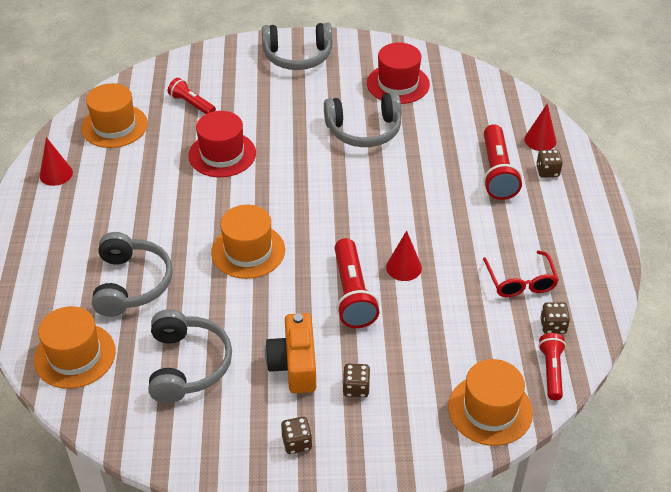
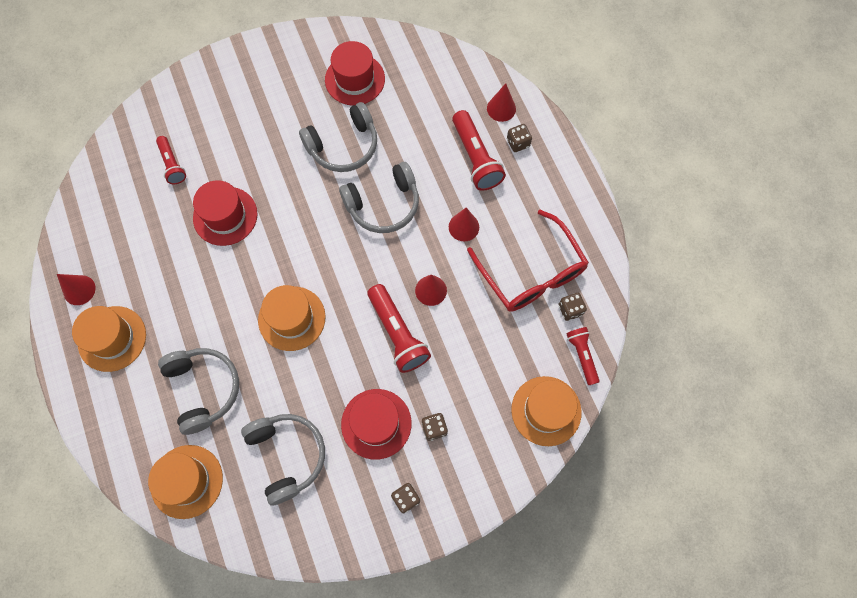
camera: 20 degrees left, 25 degrees up
(114, 126) = (109, 214): orange hat -> orange hat (112, 338)
(192, 104) = (172, 164): red flashlight -> red flashlight turned 135 degrees counterclockwise
(294, 365) = (376, 423): orange camera -> red hat
(297, 56) = (249, 73): grey headphones -> grey headphones (383, 205)
(461, 224) = (463, 227): none -> red cone
(520, 282) = (531, 273): red glasses -> red glasses, size x1.70

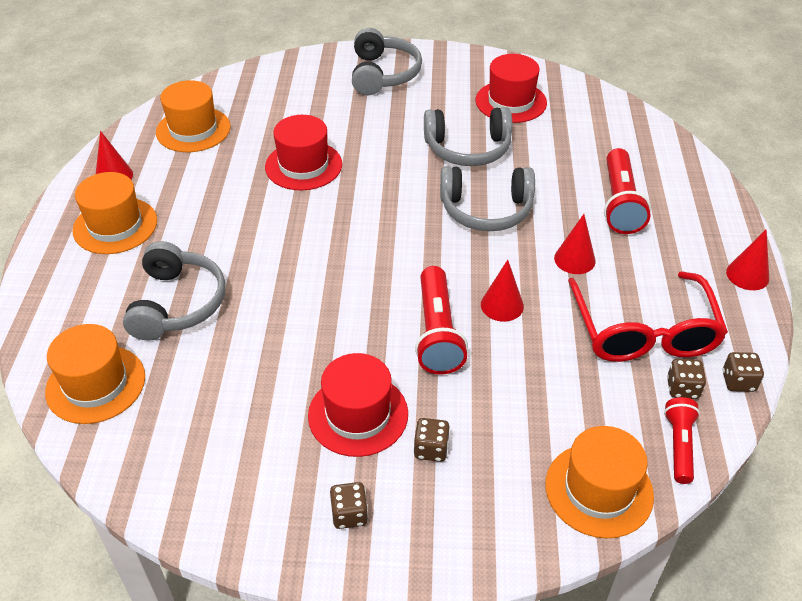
camera: 25 degrees right, 25 degrees down
(172, 164) = (277, 111): red flashlight -> none
(287, 455) = (228, 405): grey headphones -> grey headphones (383, 74)
(292, 318) = (319, 274): orange hat -> orange hat (193, 129)
(501, 108) = (672, 170): red cone -> red cone (747, 275)
(518, 143) = (680, 205): brown dice -> brown dice (738, 381)

